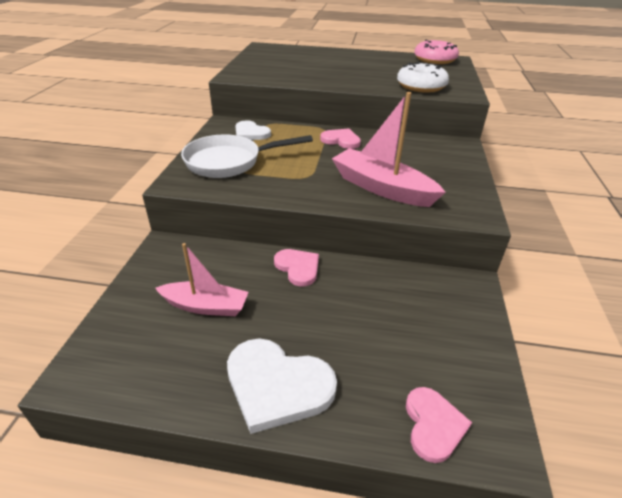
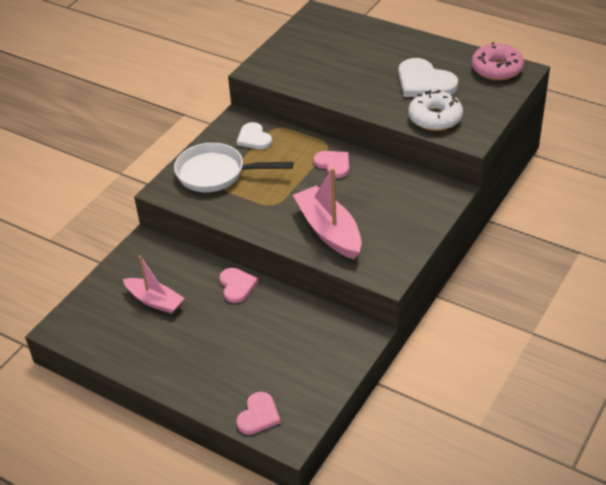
camera: 25 degrees right, 5 degrees up
(277, 385) = (176, 367): white heart -> white heart (424, 82)

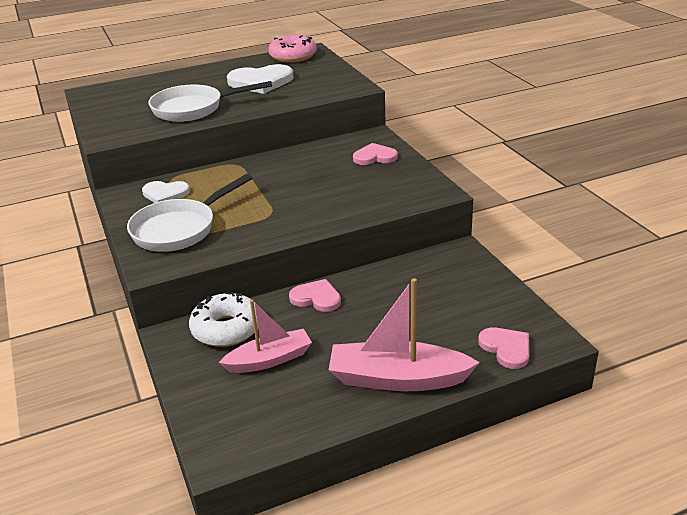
camera: 55 degrees left, 10 degrees down
(329, 231) = (345, 199): pink boat -> pink boat (397, 379)
(333, 164) = (265, 169): pink heart -> pink heart (374, 157)
(340, 79) = (193, 109): none -> white pan
(435, 118) = (310, 91): white donut -> white donut (226, 329)

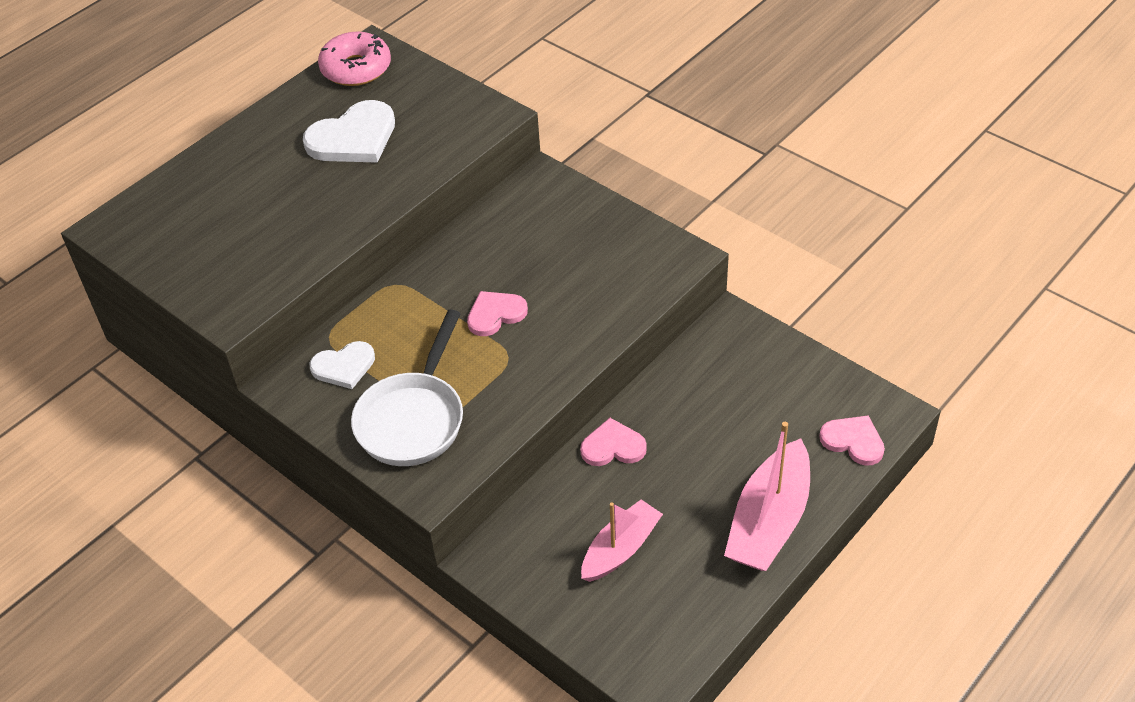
camera: 25 degrees left, 15 degrees up
(193, 109) = (303, 221): white pan -> none
(226, 329) = (542, 527): white donut -> none
(374, 157) = (568, 217): pink heart -> pink heart (495, 314)
(397, 379) = (769, 521): pink boat -> pink boat turned 45 degrees counterclockwise

